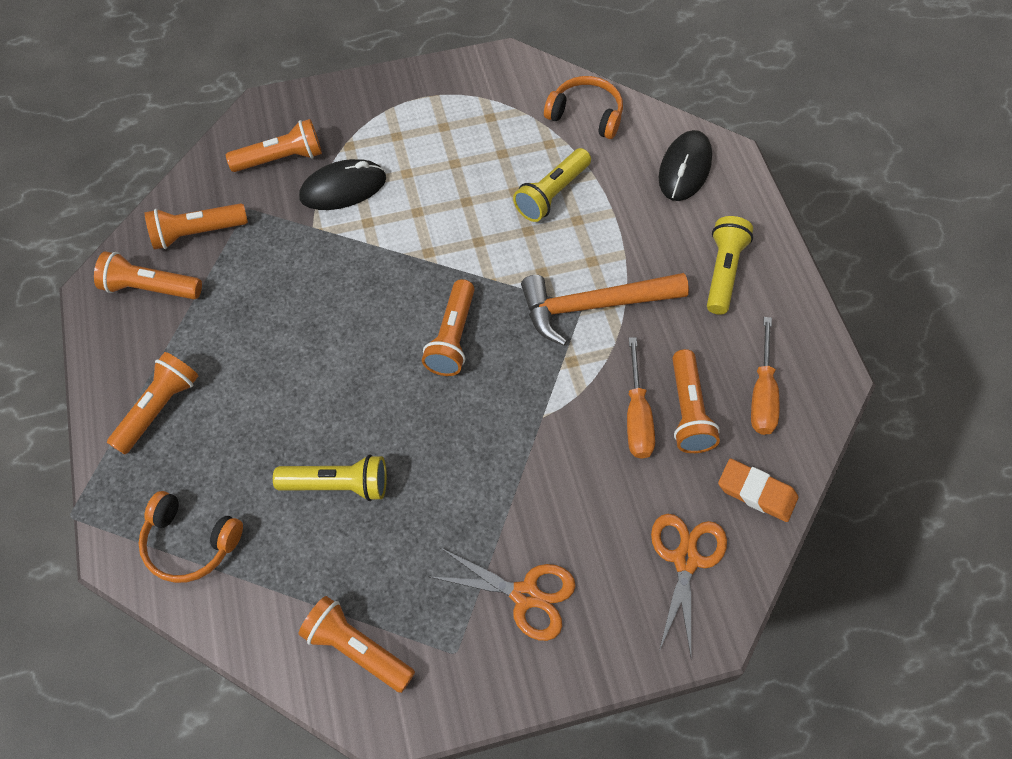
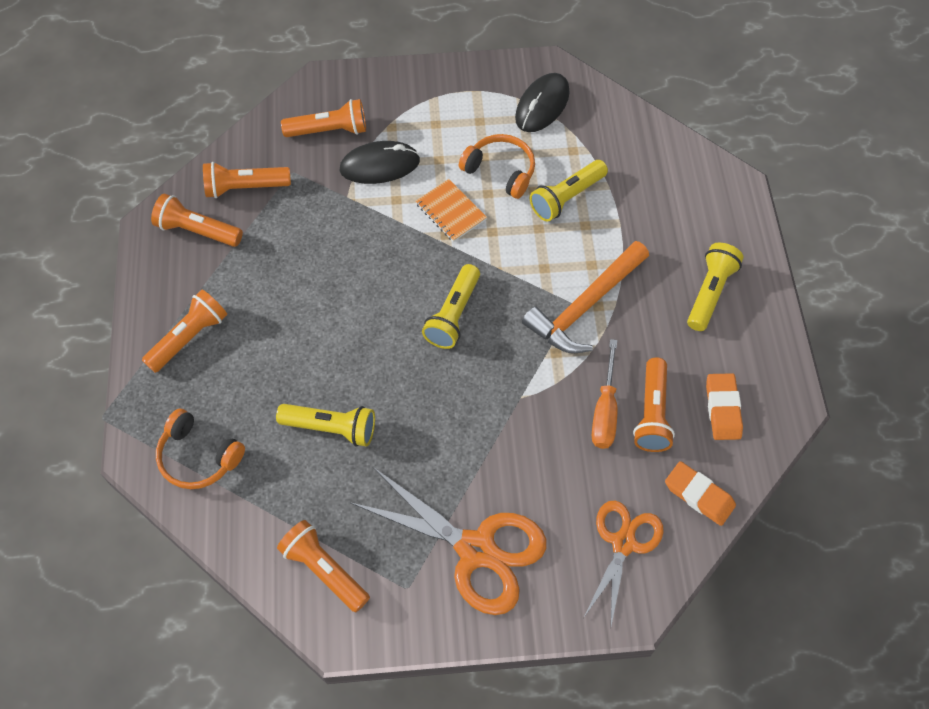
camera: 10 degrees right, 0 degrees up
(429, 226) = (450, 211): none -> orange notebook
(452, 337) = (453, 315): orange flashlight -> yellow flashlight
(526, 595) = (477, 550): orange scissors -> orange scissors, size x1.56
(586, 115) = (612, 128): orange headphones -> orange headphones (500, 171)
(594, 306) = (585, 306): orange hammer -> orange hammer turned 45 degrees counterclockwise
(684, 168) = (694, 191): black mouse -> black mouse (542, 105)
(762, 394) = (722, 409): orange screwdriver -> orange eraser

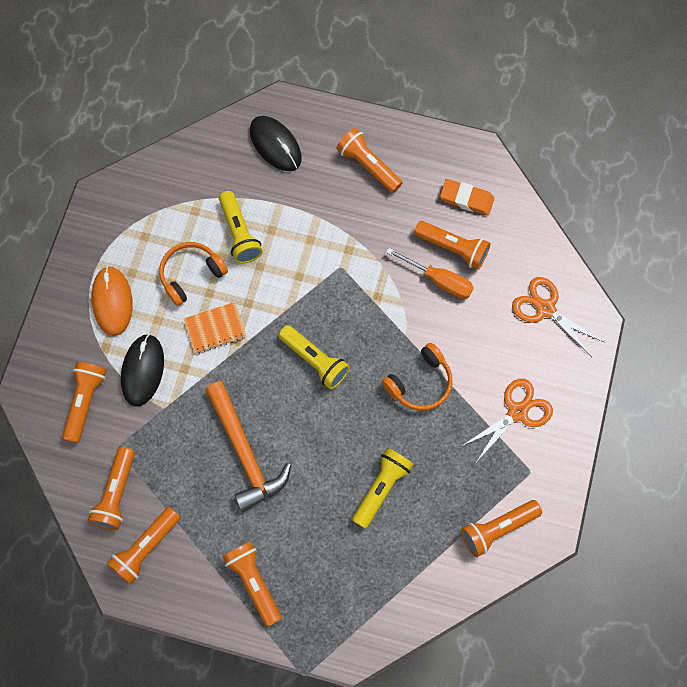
camera: 70 degrees left, 10 degrees up
(198, 457) = (369, 602): orange headphones -> orange headphones (420, 383)
(441, 116) = (112, 302): none -> orange mouse
(477, 550) = (517, 412): orange scissors -> orange scissors, size x0.64
(542, 105) = (138, 217): black mouse -> black mouse (275, 145)
(585, 306) = (345, 259): orange hammer -> orange hammer (245, 452)
(699, 495) = (527, 244): orange eraser -> none
(710, 292) = (368, 165): yellow flashlight -> orange flashlight

